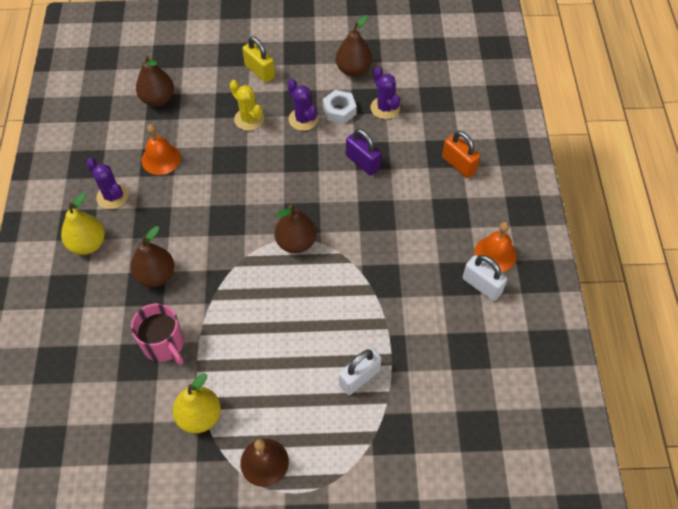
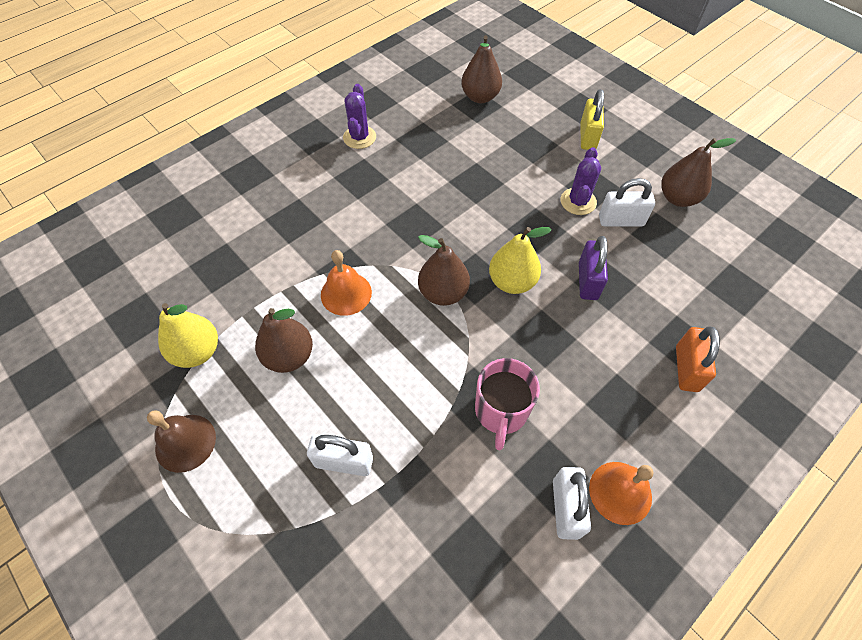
camera: 50 degrees right, 0 degrees up
(88, 244) = (301, 155): yellow pear -> yellow pear (512, 282)
(156, 275) = (312, 218): brown pear -> brown pear (289, 356)
(161, 159) = (426, 140): orange bell -> orange bell (346, 293)
(164, 344) = (249, 272): pink mug -> pink mug (501, 411)
(249, 119) = (531, 165): yellow cactus -> none
(339, 110) = (621, 221): white nut -> white padlock
(385, 108) = (669, 253): purple cactus -> none

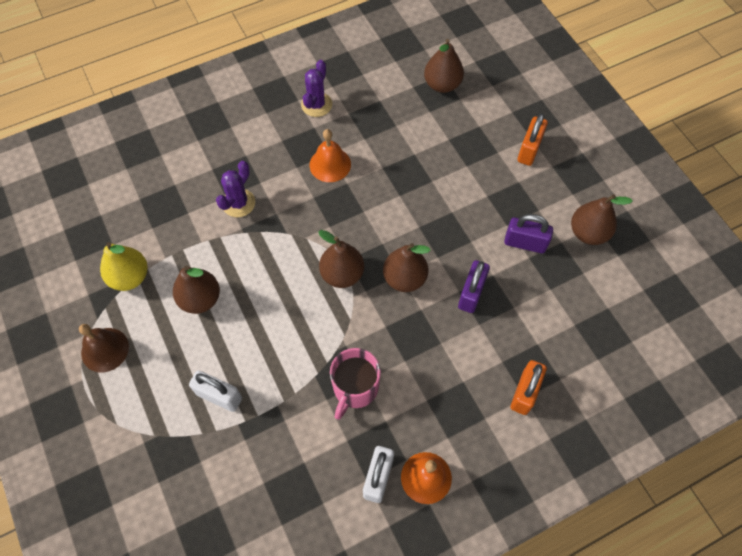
camera: 15 degrees right, 5 degrees up
(346, 293) = (261, 255): orange bell -> orange bell (330, 164)
(512, 282) = (404, 278): yellow pear -> brown pear
(578, 201) = (493, 215): purple cactus -> purple cactus (238, 203)
(588, 137) = (529, 150): yellow padlock -> orange padlock
(621, 221) = (525, 243): white padlock -> purple padlock

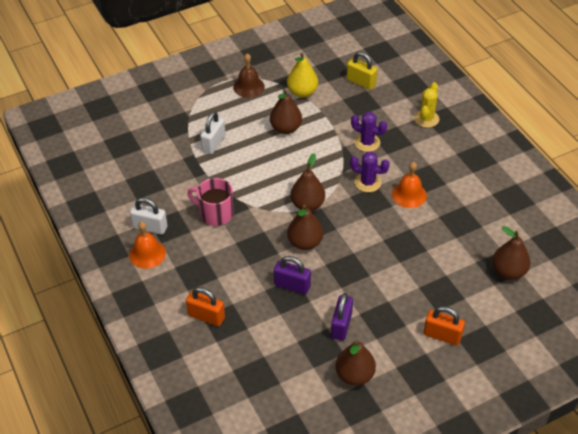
camera: 90 degrees right, 15 degrees down
(122, 204) = (361, 82): none -> yellow padlock
(203, 137) = (426, 119): none -> yellow cactus
(316, 104) = (469, 184): purple cactus -> purple cactus (367, 182)

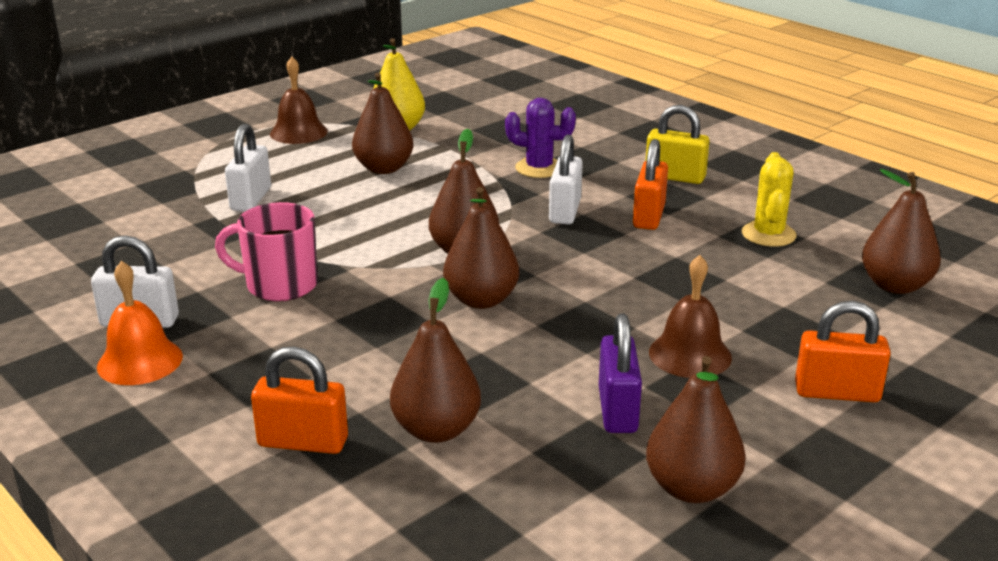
camera: 15 degrees left, 20 degrees down
(262, 321) = (436, 430): none -> brown pear
(292, 285) = (481, 364): purple padlock -> none
(361, 82) = (494, 110): yellow padlock -> yellow padlock (675, 177)
(367, 182) = (565, 211): purple cactus -> white padlock
(387, 298) = (690, 354): none -> brown bell
(409, 194) = (648, 216): orange bell -> orange padlock
(426, 119) = (626, 134): yellow cactus -> yellow cactus (768, 234)

